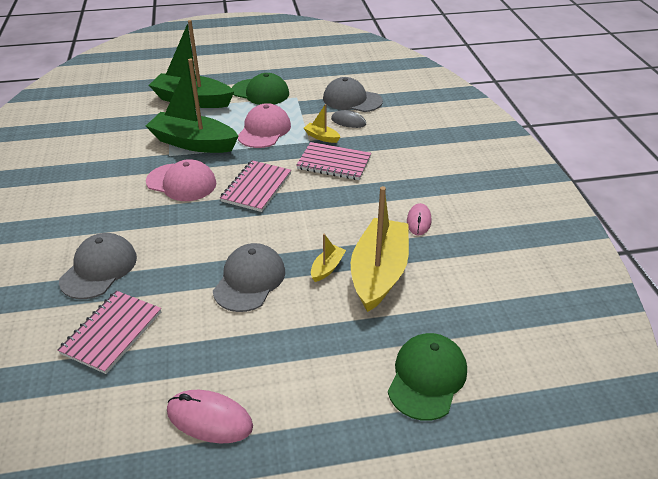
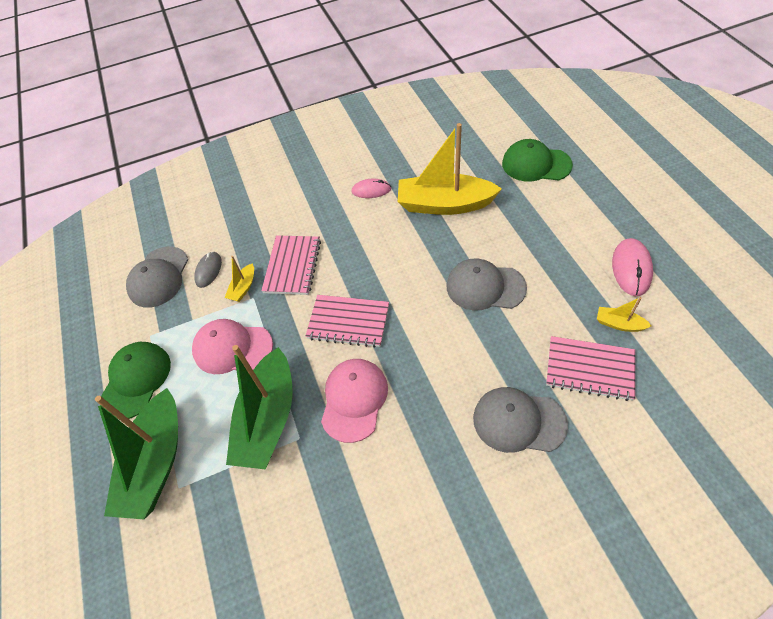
camera: 95 degrees left, 15 degrees up
(327, 268) = (450, 237): yellow boat -> yellow boat (619, 324)

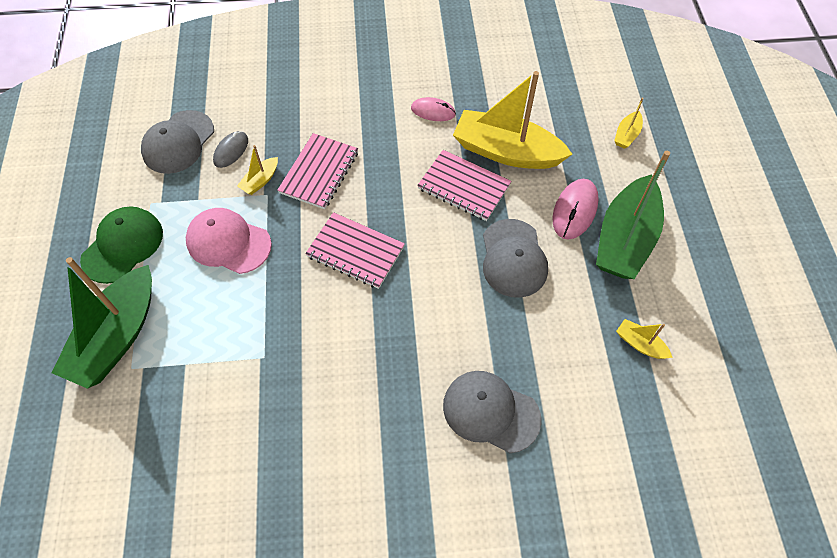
camera: 10 degrees right, 5 degrees up
(268, 419) = (239, 327): green boat -> green boat (625, 239)
(354, 400) = (332, 335): pink cap -> none
(485, 287) = (513, 258): grey cap -> grey cap turned 120 degrees counterclockwise
(536, 164) = (626, 135): green cap -> yellow boat
(589, 369) = (587, 382): pink notebook -> pink notebook (464, 187)
(631, 268) = (680, 287): pink mouse -> pink mouse (574, 210)

